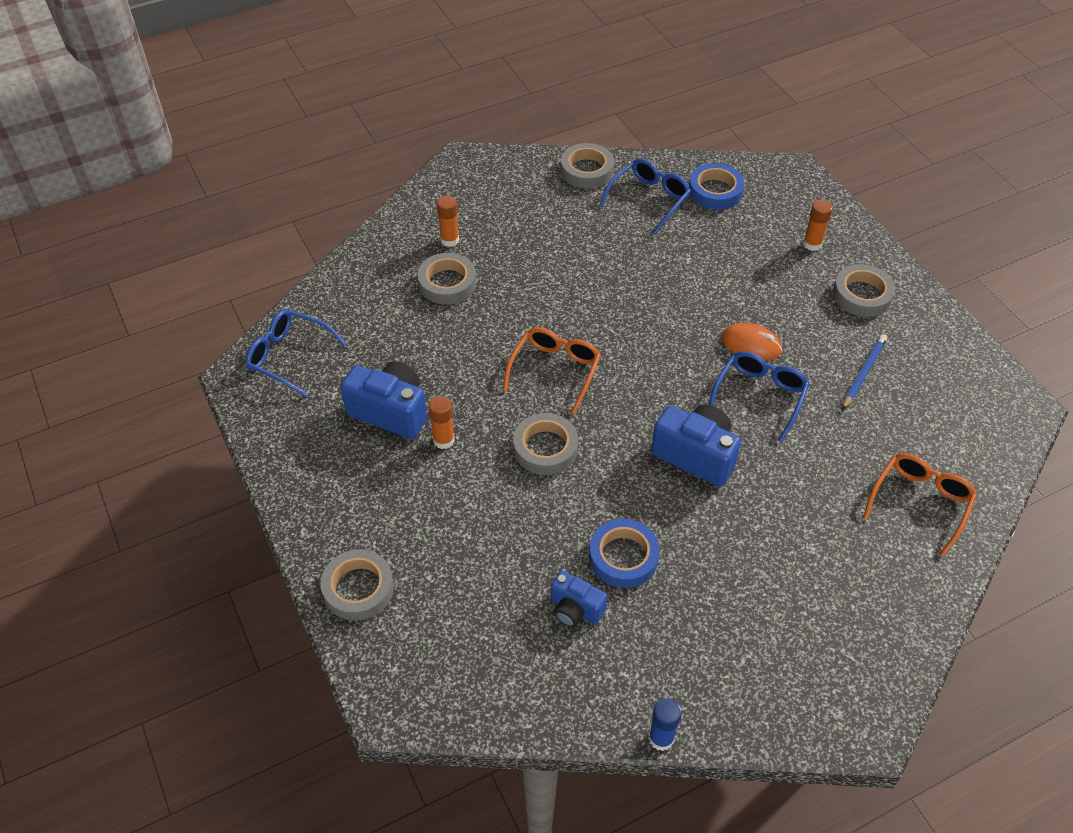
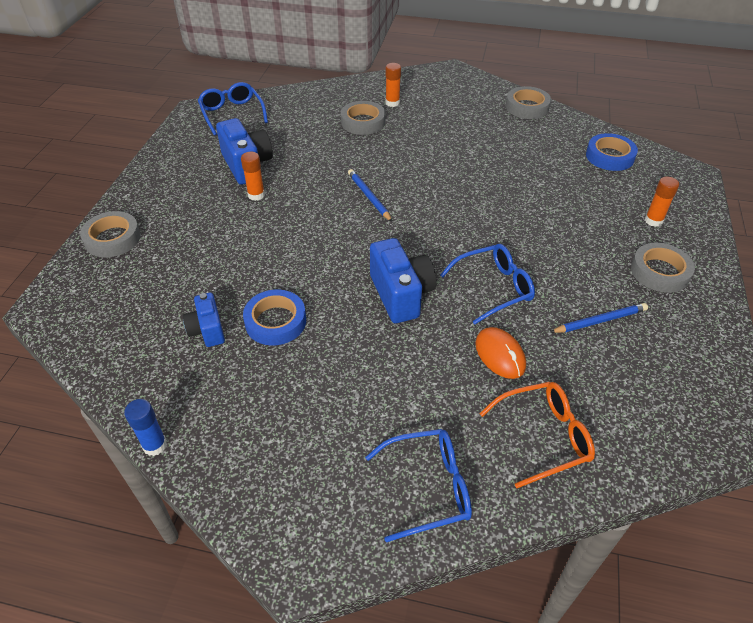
camera: 40 degrees right, 5 degrees down
(545, 448) = (308, 233): grey tape -> none
(555, 370) = (369, 197): orange glasses -> blue pencil
(649, 199) = (552, 140): blue glasses -> blue glasses (428, 487)
(751, 344) = (527, 254): orange mouse -> orange mouse (500, 355)

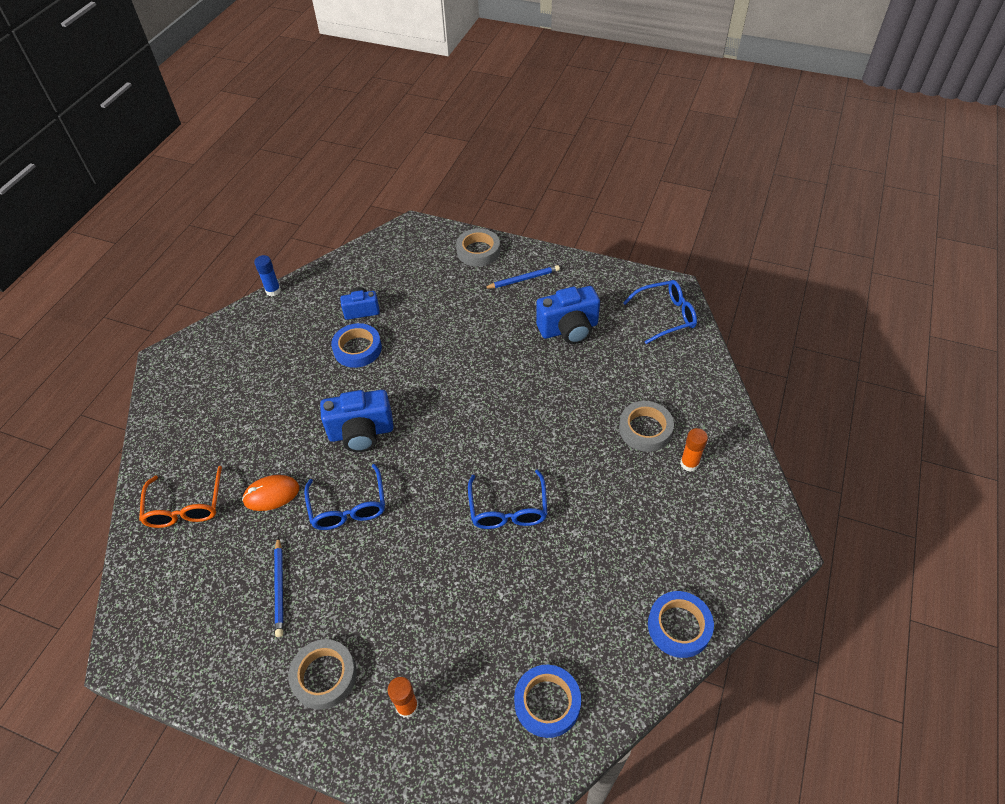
camera: 100 degrees right, 5 degrees up
(256, 195) = (520, 336): orange glue stick -> none
(369, 197) = (503, 422): blue pencil -> blue pencil (523, 279)
(428, 487) = (180, 427): blue glasses -> blue glasses (508, 509)
(527, 107) = (679, 626): grey tape -> blue tape

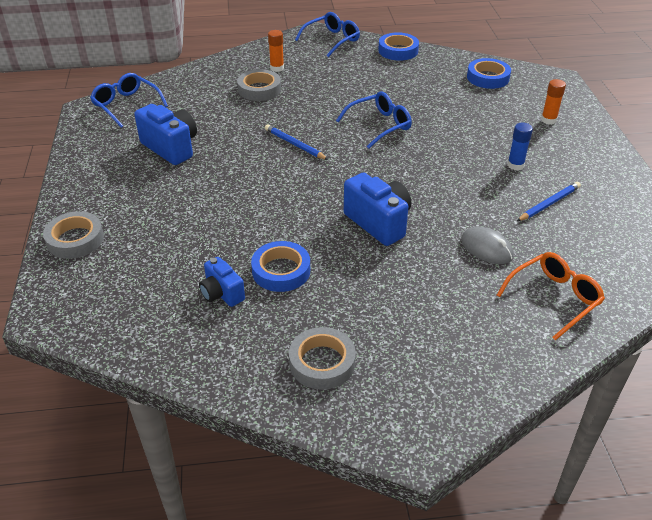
camera: 120 degrees left, 10 degrees down
(271, 494) = (486, 248): orange mouse -> grey mouse
(273, 291) = (233, 398): blue glue stick -> blue glue stick (515, 165)
(324, 676) = (574, 157): grey tape -> grey tape (322, 362)
(348, 507) = (452, 199): blue glasses -> blue glasses (332, 40)
(523, 279) = (111, 193): blue pencil -> blue pencil (295, 144)

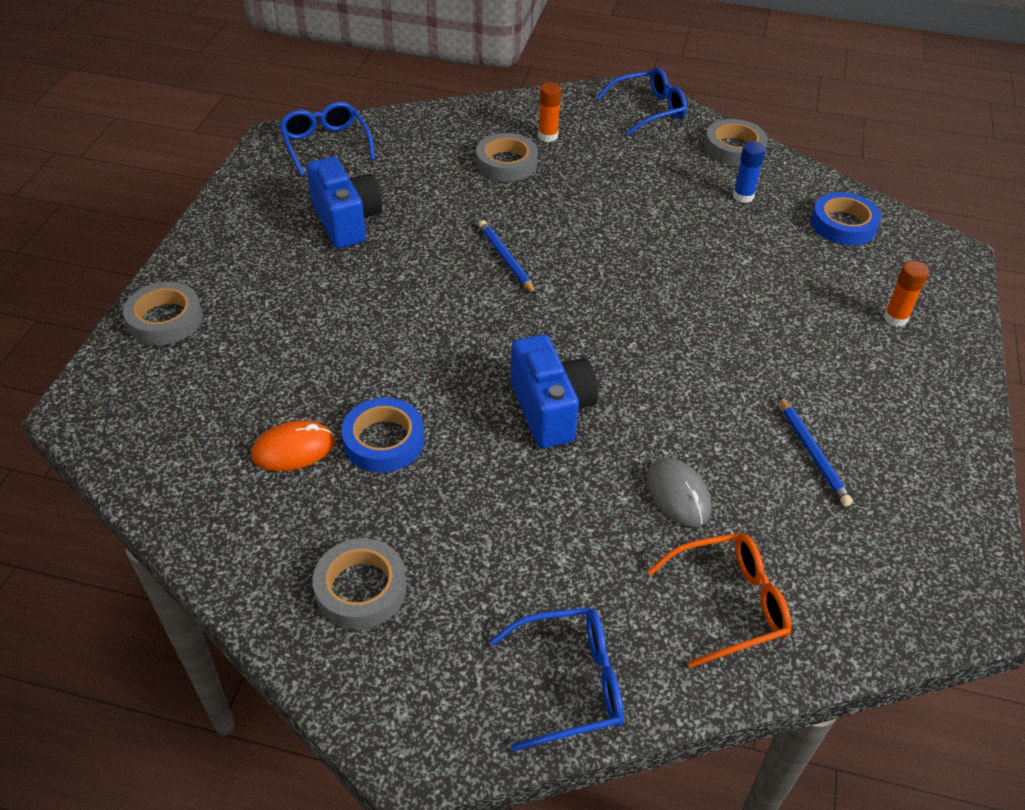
camera: 20 degrees right, 5 degrees up
(222, 294) = (293, 449): blue camera -> orange mouse
(379, 125) = (638, 261): blue glasses -> blue glasses (570, 683)
(398, 50) = (734, 148): blue tape -> grey tape
(515, 165) = (799, 378): blue glue stick -> blue glue stick (743, 196)
(549, 204) = (813, 453): blue pencil -> blue pencil turned 90 degrees clockwise

